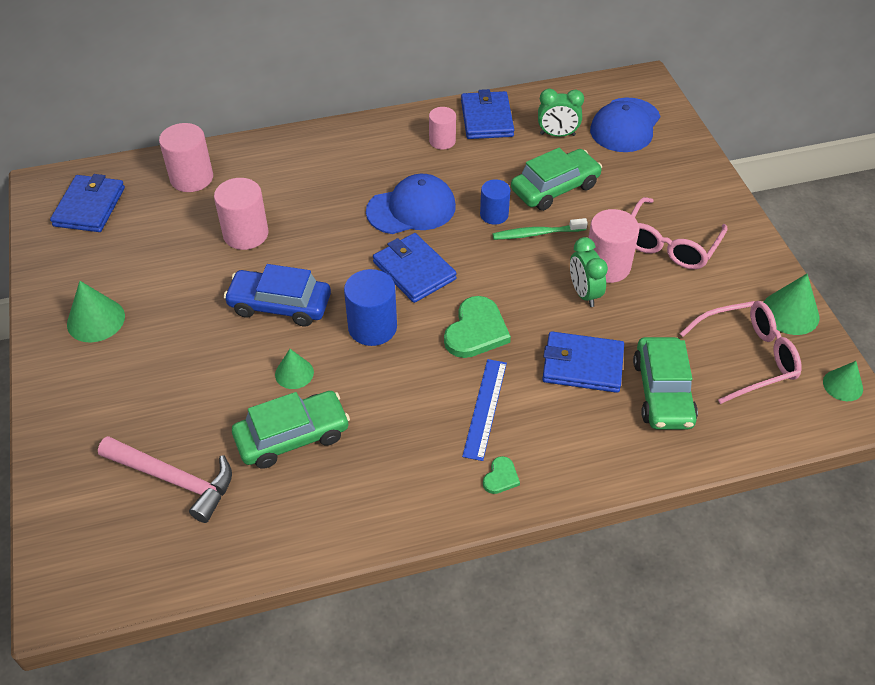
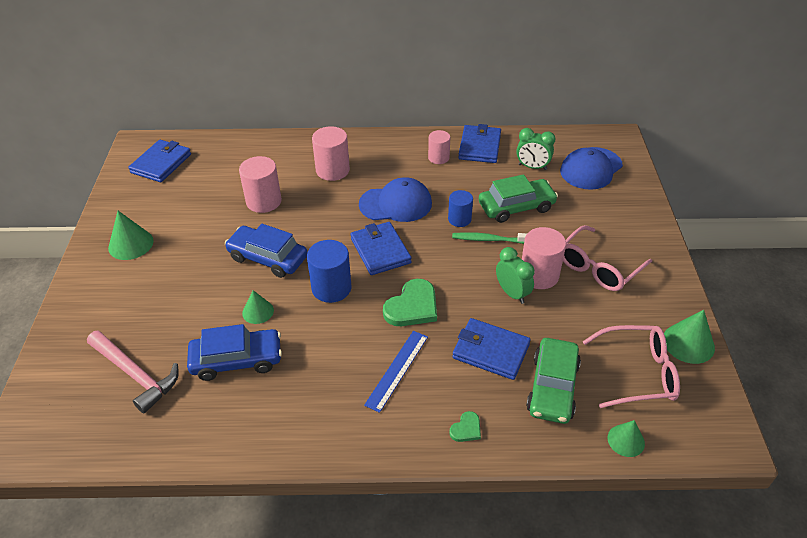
camera: 15 degrees right, 5 degrees down
(191, 178) = (241, 155): pink cylinder -> pink cylinder (332, 170)
(292, 436) = (237, 360): green car -> blue car
(500, 477) = (389, 429): green heart -> green heart (466, 429)
(584, 293) = (512, 293): green clock -> green clock turned 150 degrees clockwise
(843, 385) = (719, 415): green cone -> green cone (626, 440)

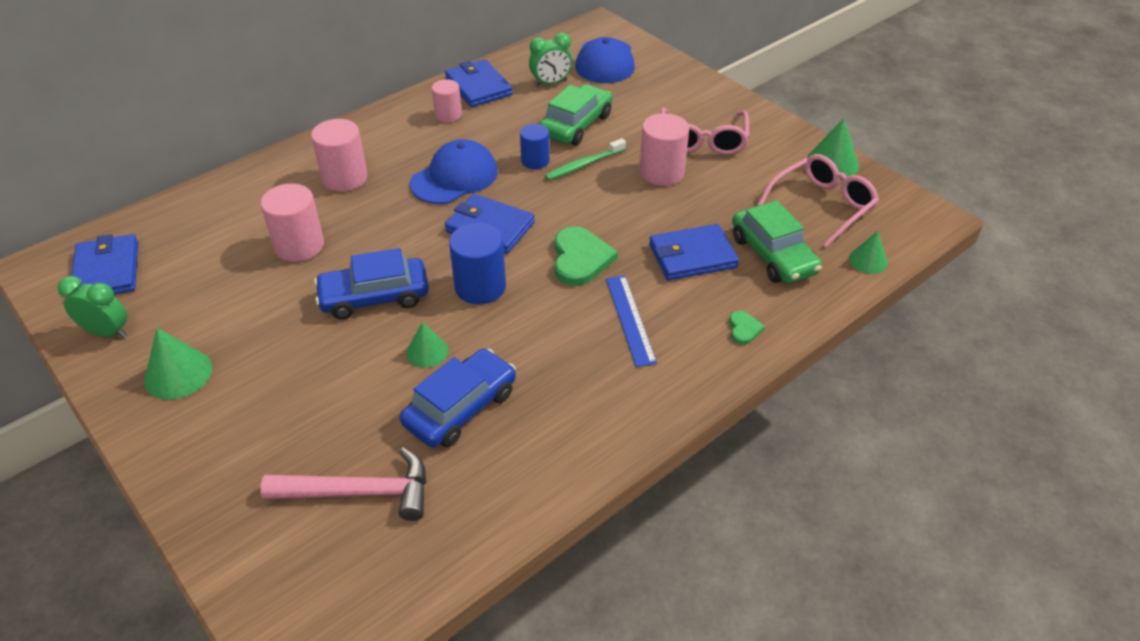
camera: 40 degrees left, 0 degrees up
(512, 293) = (656, 199): green clock -> green clock (107, 332)

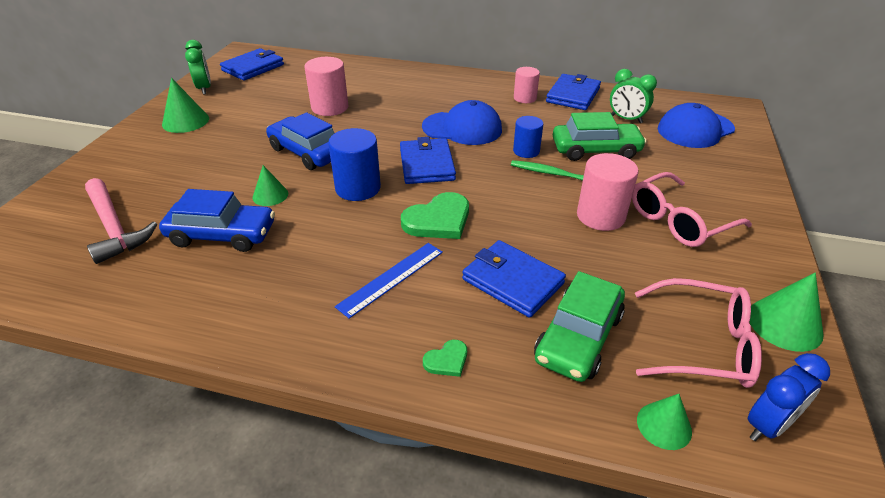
camera: 55 degrees right, 5 degrees down
(345, 178) = (410, 93): pink cylinder -> none
(896, 221) = (768, 425): none -> blue clock

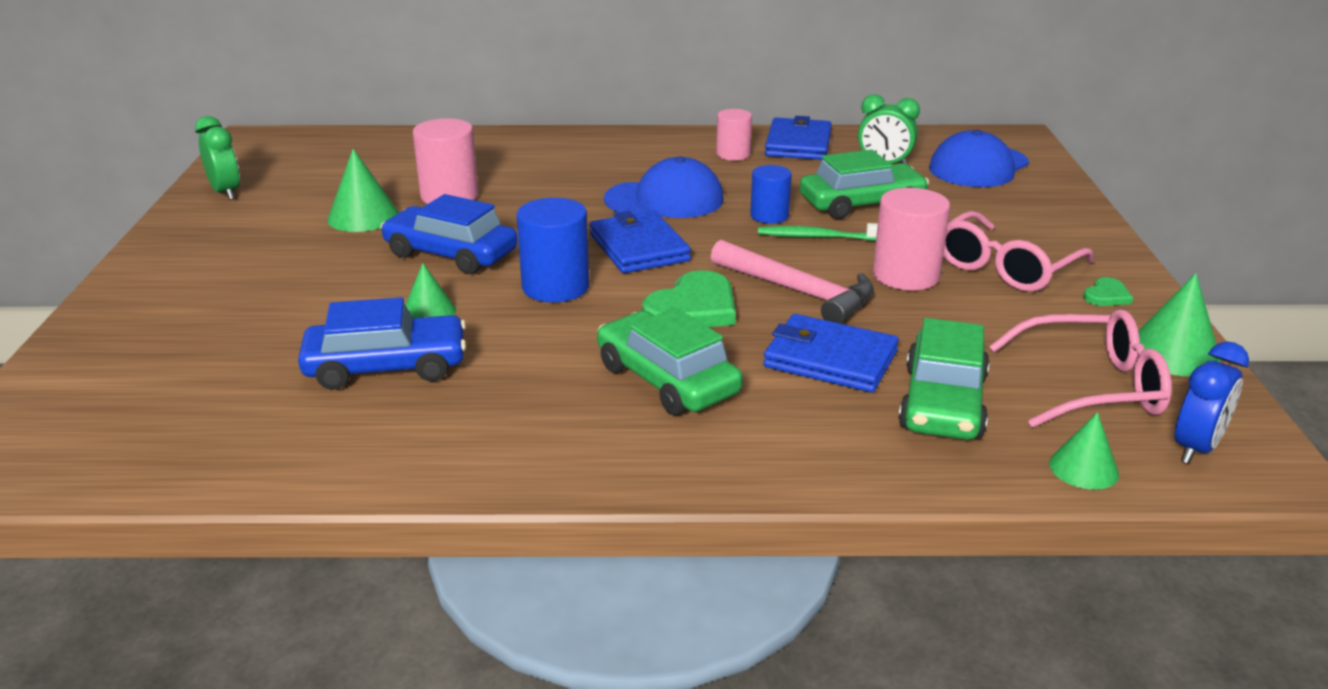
camera: 15 degrees left, 10 degrees down
(114, 227) = (206, 382): pink hammer -> pink hammer (798, 292)
(185, 121) = (225, 238): green cone -> green cone (363, 216)
(253, 67) = (289, 157): blue wallet -> none
(391, 278) = (667, 380): blue ruler -> green car
(447, 360) = (792, 452): green heart -> green heart (1106, 295)

